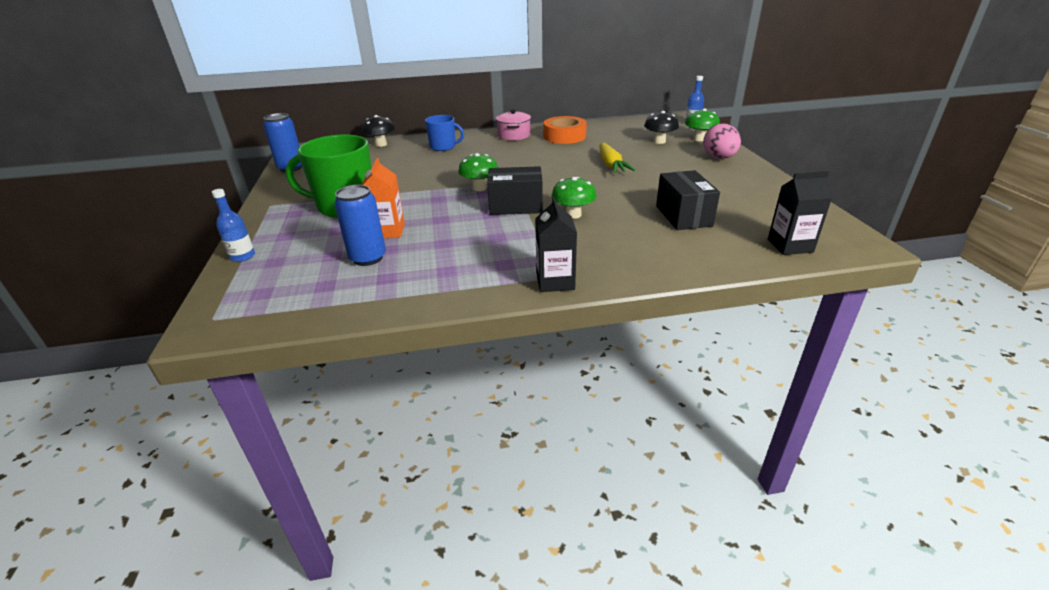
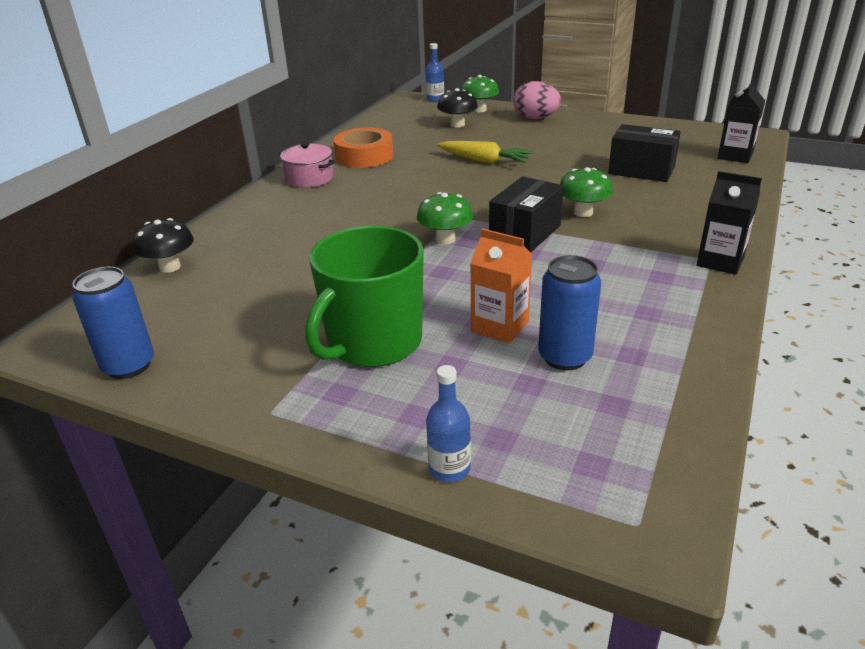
camera: 55 degrees left, 0 degrees up
(443, 147) = (268, 227): blue mug -> none

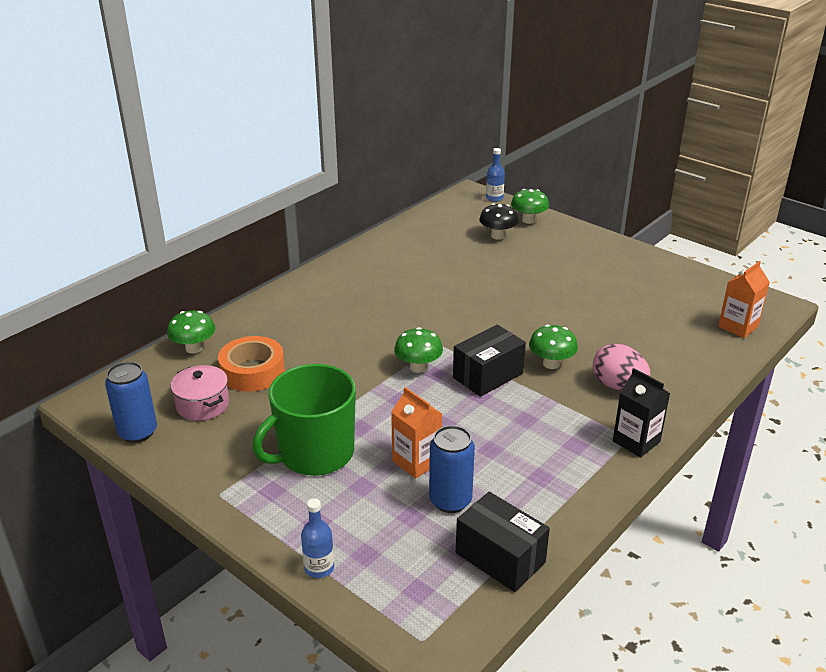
camera: 15 degrees right, 0 degrees up
(170, 267) = (194, 348): black mushroom -> green mushroom
(309, 178) = (337, 276): pink pot -> pink pot (203, 405)
(364, 156) = (395, 259): orange tape -> orange tape (252, 371)
(484, 161) = (498, 286): yellow carrot -> none
(535, 118) = (575, 241): pink egg -> pink egg (618, 386)
(641, 170) = (635, 326): black box -> black box (500, 557)
(735, 156) = (738, 327): black carton -> orange carton

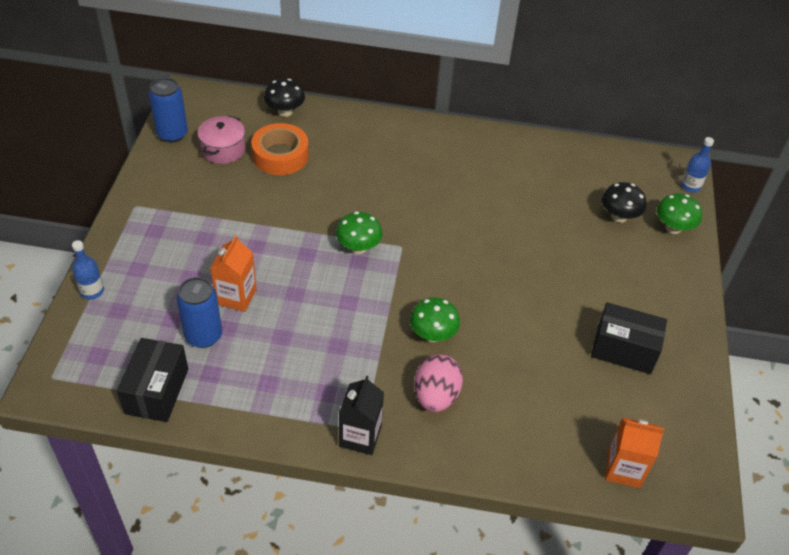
camera: 55 degrees right, 15 degrees up
(194, 348) = (285, 111): green mushroom -> black mushroom
(315, 454) = (208, 234): green mug -> none
(488, 375) = (381, 297): black box -> black box (623, 350)

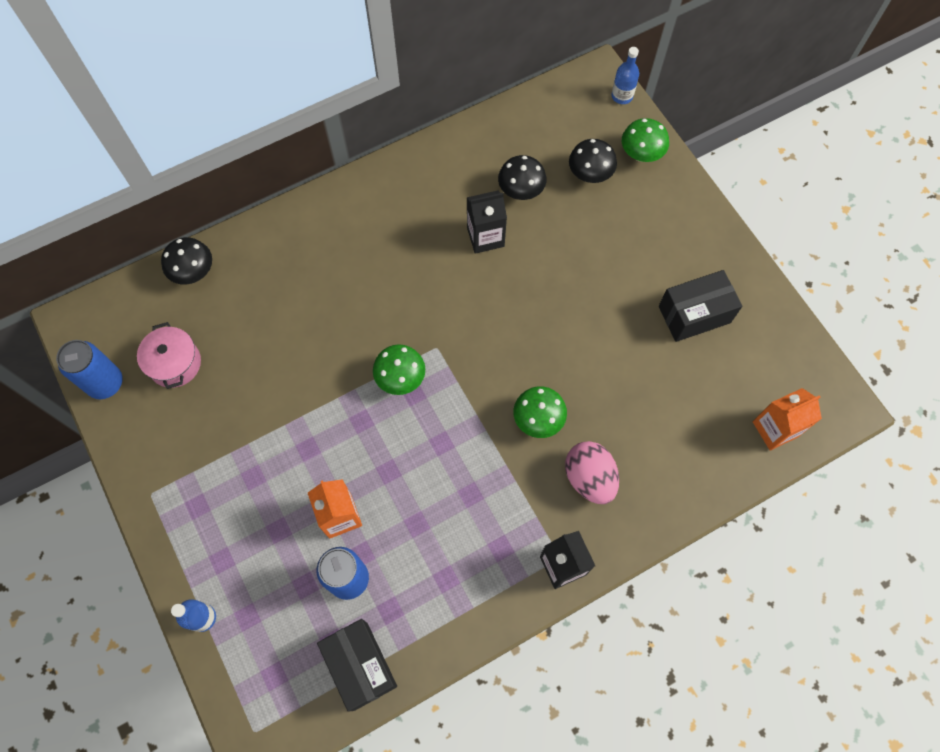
camera: 35 degrees left, 20 degrees up
(280, 155) = (237, 329): orange tape -> none
(501, 206) = (485, 237): none -> black carton
(555, 196) = (521, 191): none -> black mushroom

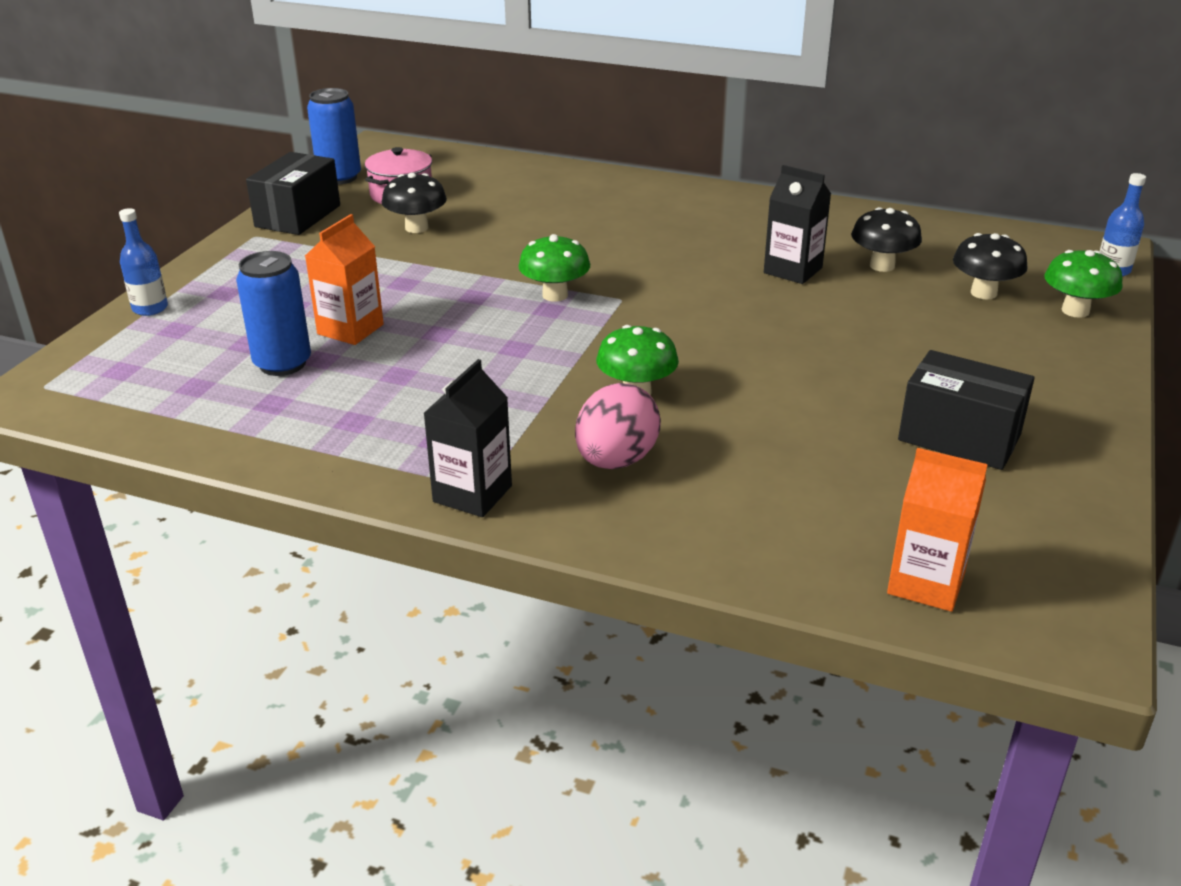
camera: 50 degrees right, 35 degrees down
(193, 272) = (503, 167): black mushroom -> black mushroom (416, 228)
(360, 665) = (184, 414): black box -> black box (298, 216)

